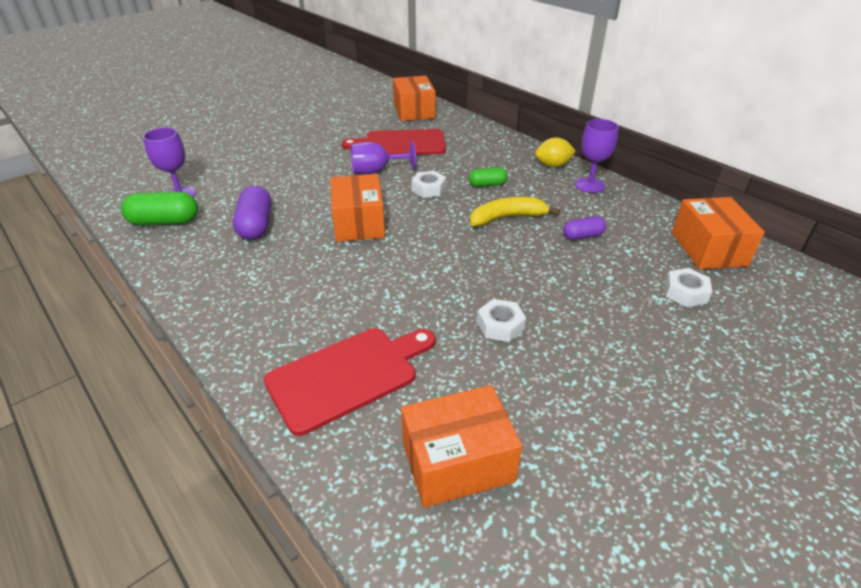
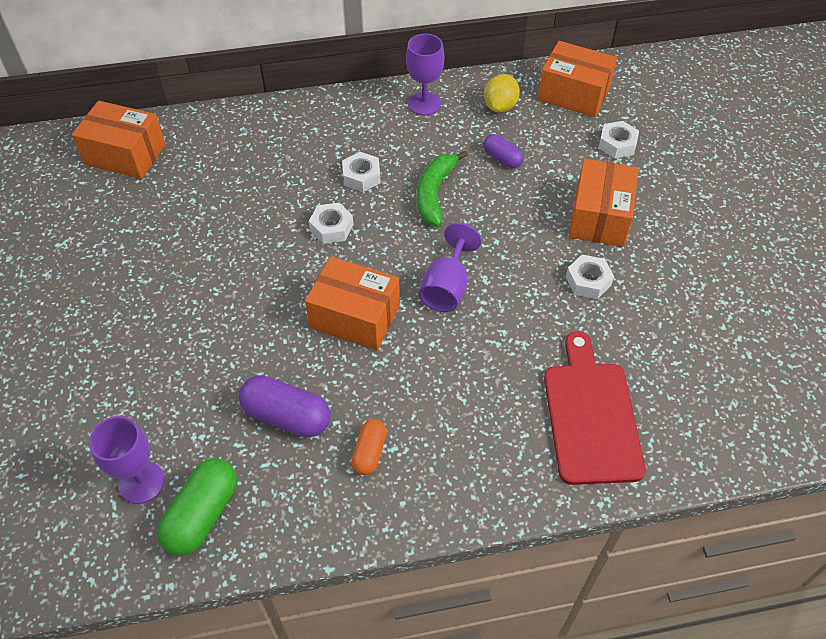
camera: 60 degrees left, 15 degrees up
(244, 268) = (369, 452): none -> orange capsule
(376, 171) = (252, 256): purple goblet -> purple goblet (447, 287)
(401, 144) = (204, 205): red cutting board -> none
(457, 462) = (717, 380): orange box -> orange box (599, 217)
(487, 184) = (361, 176): green capsule -> white nut
(507, 218) = (434, 194): yellow banana -> green banana
(553, 165) = (365, 107): yellow lemon -> yellow lemon (500, 106)
(582, 236) = (502, 158): purple capsule -> purple capsule turned 60 degrees counterclockwise

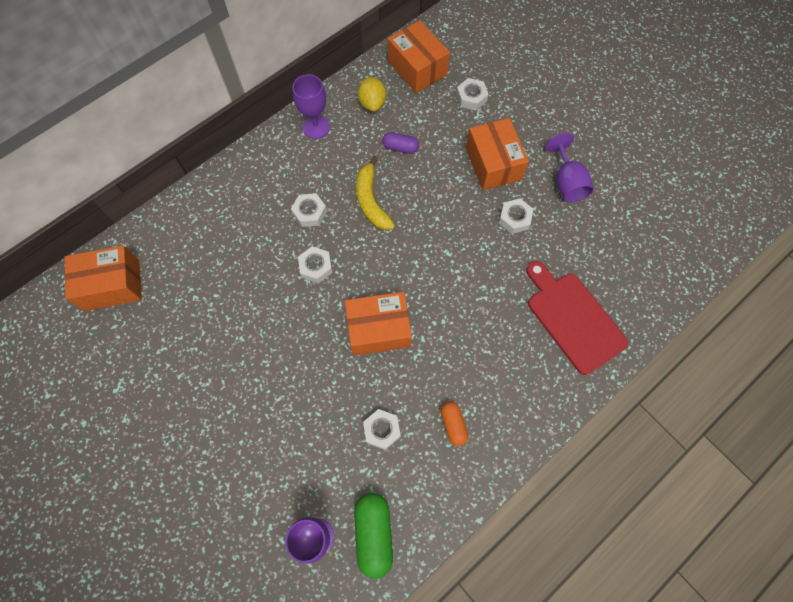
camera: 30 degrees left, 15 degrees up
(287, 416) = (382, 430): purple capsule -> white nut
(434, 194) = (371, 201): green banana -> yellow banana
(447, 287) = (426, 273): purple goblet -> purple goblet (567, 182)
(573, 94) = (417, 68): orange box -> orange box turned 60 degrees clockwise

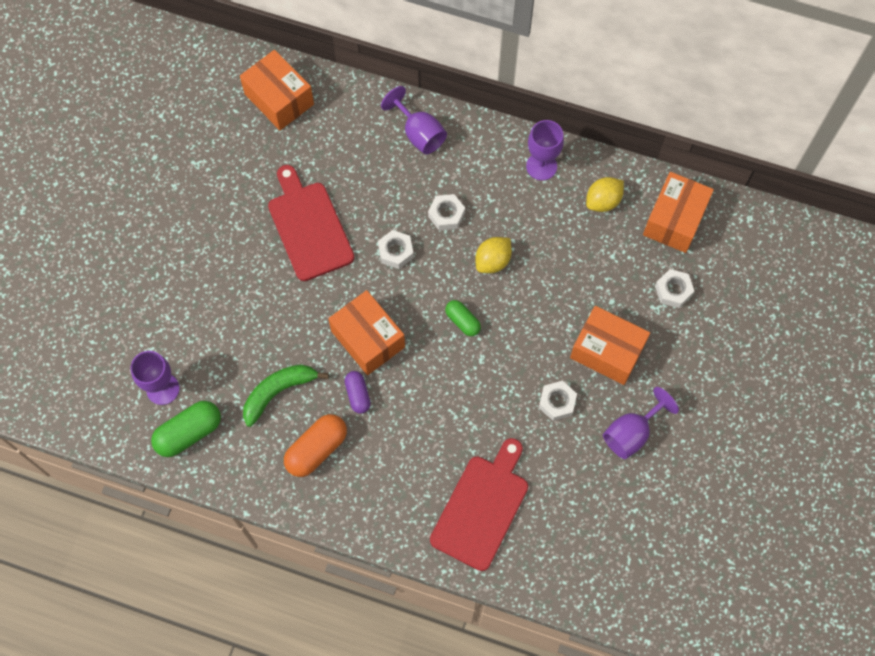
camera: 60 degrees right, 0 degrees up
(226, 195) = (419, 133): none -> purple goblet
(247, 323) = (309, 227): none -> red cutting board
(371, 201) = (493, 261): yellow banana -> yellow lemon
(382, 430) = (278, 392): white nut -> green banana
(400, 147) = (569, 255): purple capsule -> purple capsule (358, 395)
(408, 249) = (462, 321): none -> green capsule
(453, 424) = (317, 449): orange capsule -> orange capsule, size x1.66
(493, 164) = (607, 351): orange box -> orange box turned 75 degrees clockwise

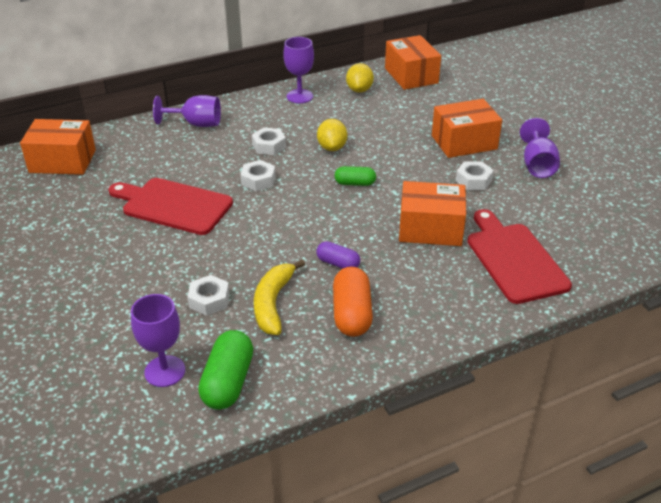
camera: 45 degrees left, 30 degrees down
(278, 392) = (273, 303): green banana -> yellow banana
(368, 339) = (302, 231): orange box -> orange box (430, 228)
(673, 291) = (457, 99): white nut -> white nut (209, 300)

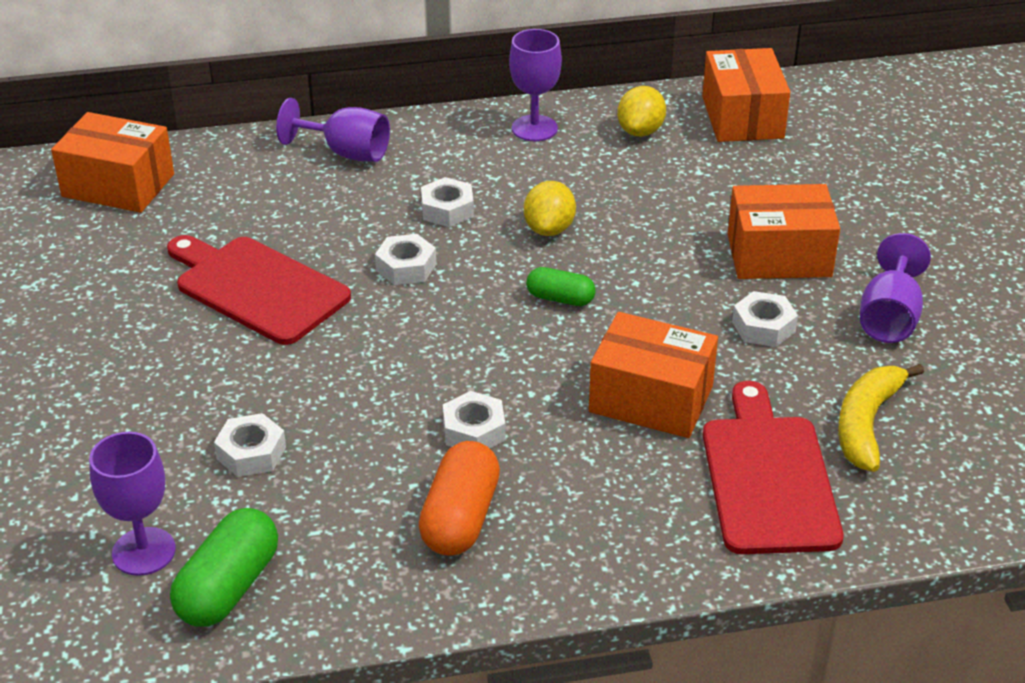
camera: 15 degrees right, 0 degrees up
(273, 303) = (345, 477): yellow banana -> yellow banana (866, 424)
(338, 263) = (474, 431): purple capsule -> white nut

